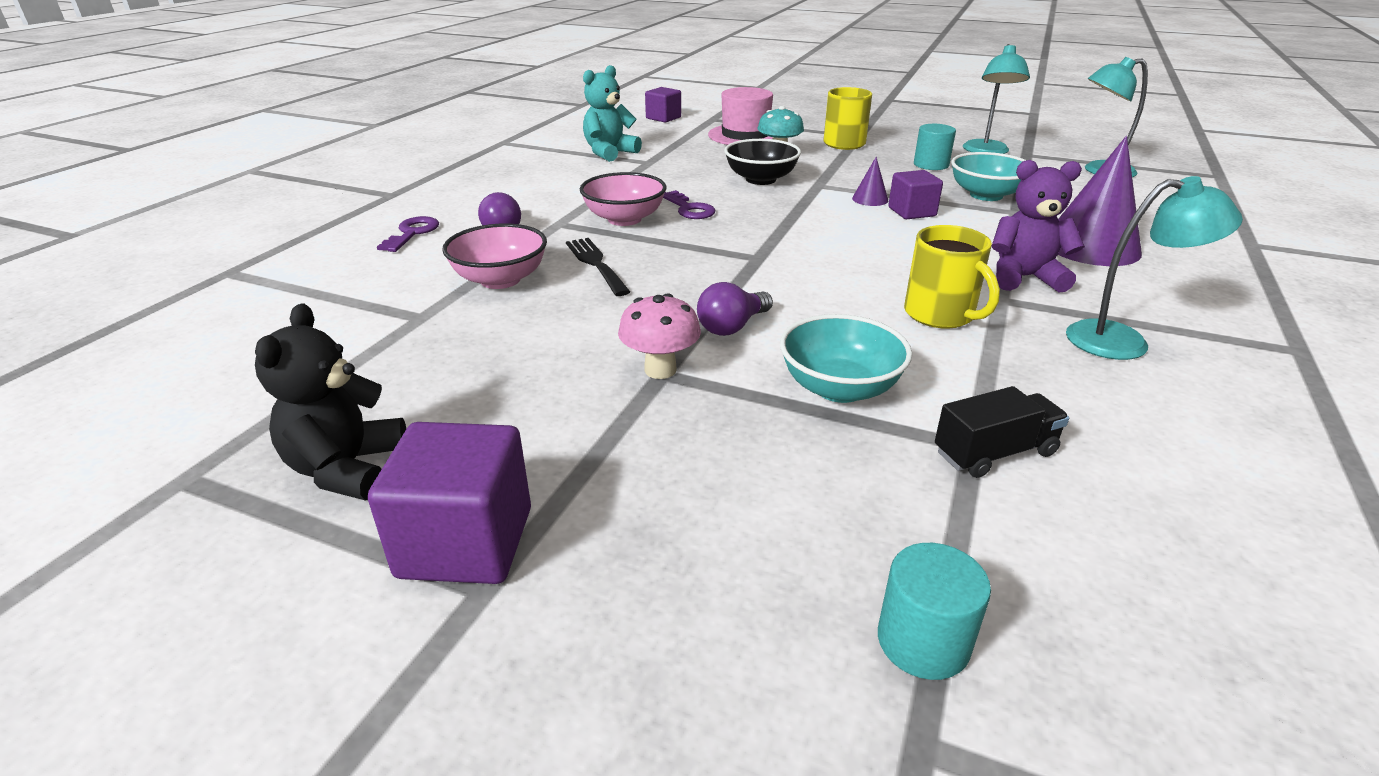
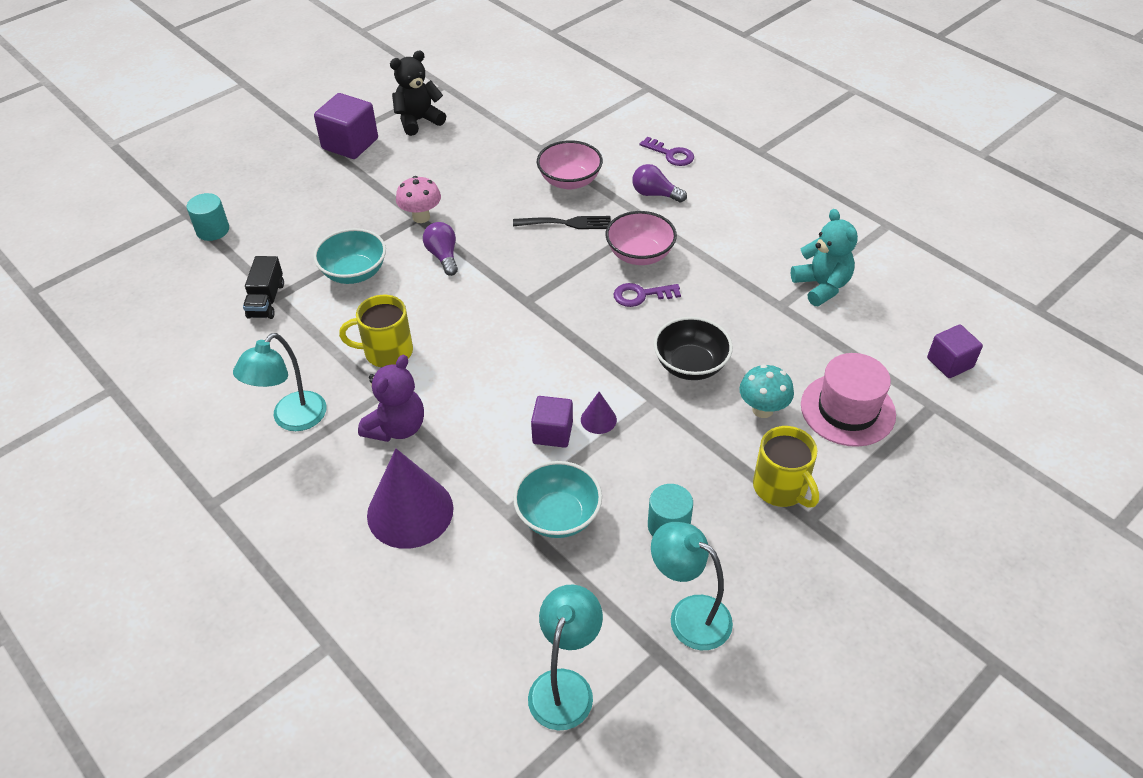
camera: 115 degrees right, 15 degrees up
(347, 469) = (418, 121): black teddy bear -> black teddy bear turned 60 degrees counterclockwise

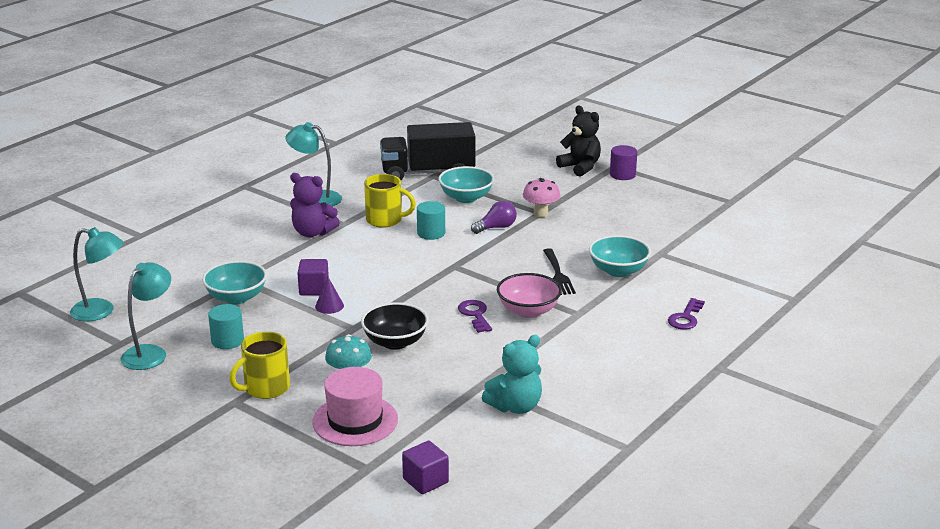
camera: 80 degrees right, 20 degrees down
(213, 230) = (496, 144): turquoise cylinder -> turquoise cylinder (431, 233)
(266, 300) = (427, 173): black truck -> black truck, size x1.98
(350, 144) = (622, 175): purple cube -> purple cylinder
(387, 352) = (385, 220): yellow mug -> yellow mug turned 120 degrees clockwise
(410, 511) = (239, 246): purple cone -> none
(418, 121) = (670, 197): black teddy bear -> black teddy bear (580, 167)
(569, 181) = (618, 271): pink bowl -> turquoise bowl
(655, 194) = (618, 313): purple light bulb -> none

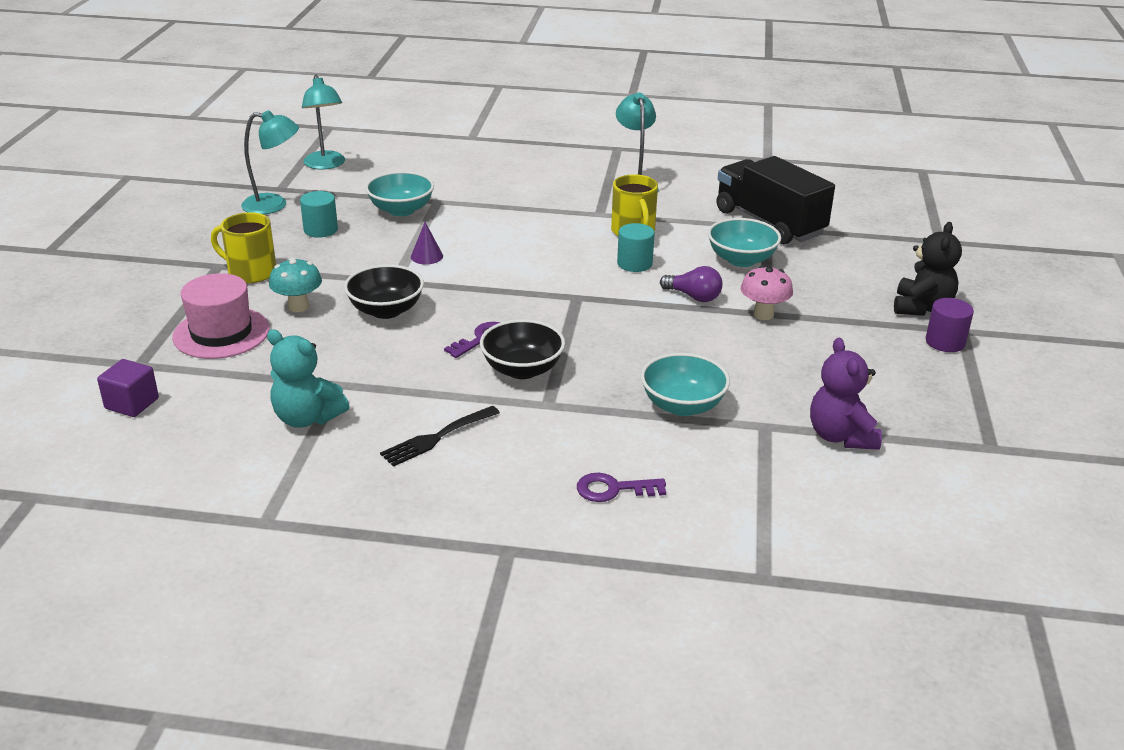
camera: 60 degrees right, 5 degrees up
(312, 233) = (563, 205): purple teddy bear -> purple teddy bear (841, 436)
(314, 289) = (452, 239): purple cube -> none
(528, 311) = (522, 369): pink bowl -> black bowl
(558, 274) = (627, 366): black fork -> black fork (437, 438)

